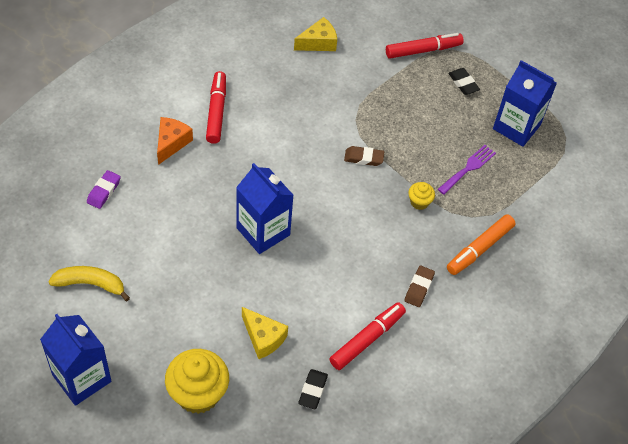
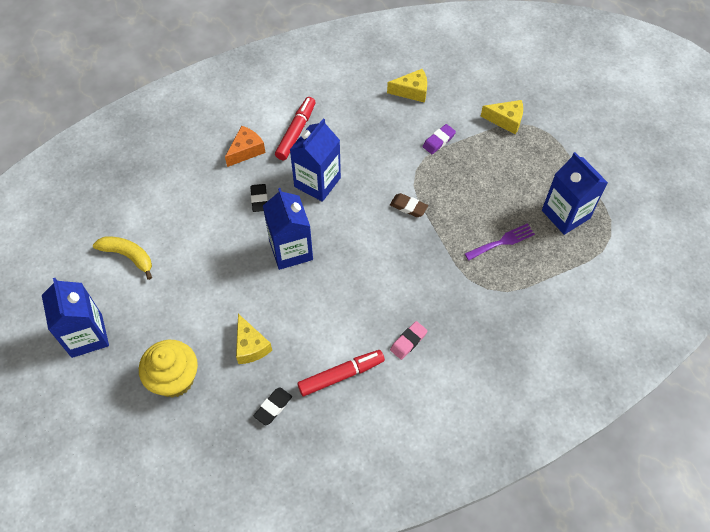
camera: 25 degrees right, 5 degrees up
(104, 191) = (173, 179): purple eraser -> purple eraser (438, 141)
(261, 157) = (317, 182): none -> blue carton
(419, 202) = (442, 261): yellow cupcake -> none
(419, 288) = (408, 341): brown eraser -> pink eraser
(423, 50) = (506, 120): red marker -> yellow cheese
(463, 83) = (531, 160): black eraser -> black eraser (259, 199)
(479, 249) = (481, 321): orange marker -> none

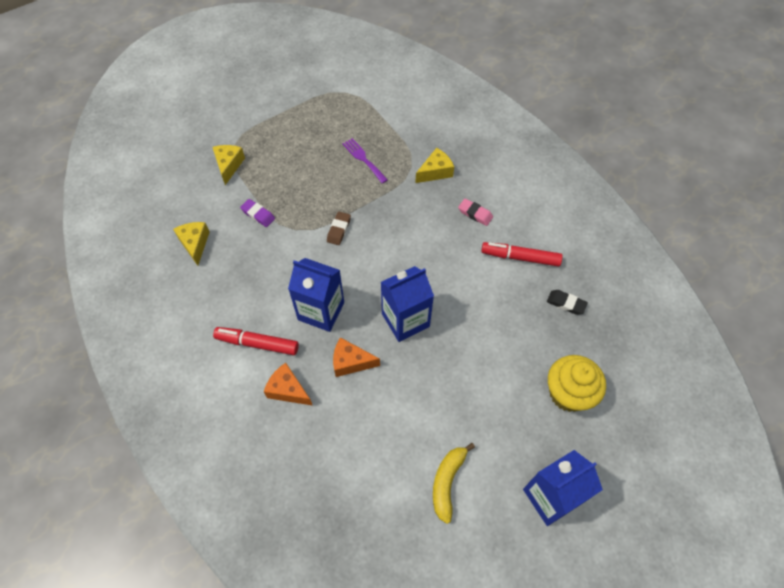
camera: 100 degrees left, 0 degrees up
(250, 346) = (515, 334): yellow cheese -> yellow cheese (435, 172)
(259, 199) = (351, 362): black eraser -> orange cheese
(341, 375) = (520, 257): red marker -> red marker turned 45 degrees counterclockwise
(565, 214) = (328, 120): blue carton -> none

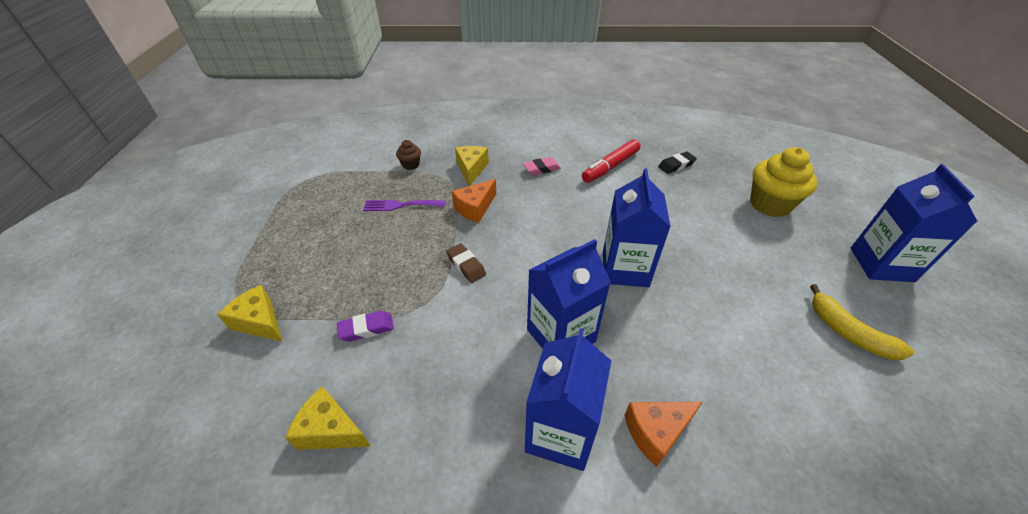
camera: 55 degrees left, 15 degrees down
(257, 343) = (560, 433): red marker -> blue carton
(351, 362) = (651, 342): orange cheese -> orange cheese (475, 208)
(408, 134) = (411, 165): none -> brown cupcake

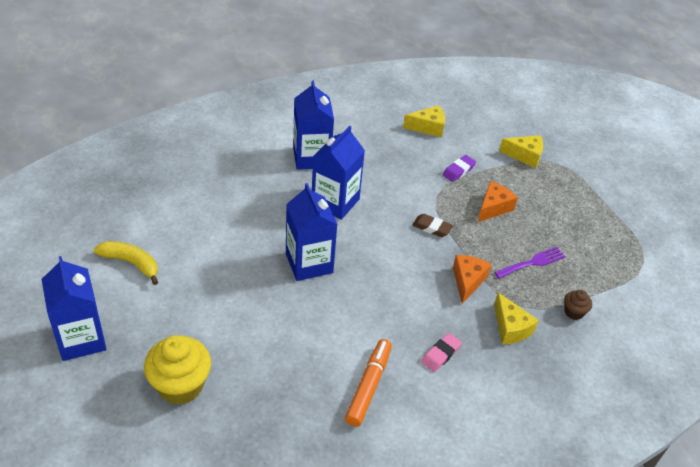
camera: 150 degrees right, 0 degrees up
(610, 166) = (368, 386): red marker -> orange marker
(656, 432) = (259, 171): orange cheese -> orange cheese (493, 208)
(676, 165) = (293, 417): black eraser -> none

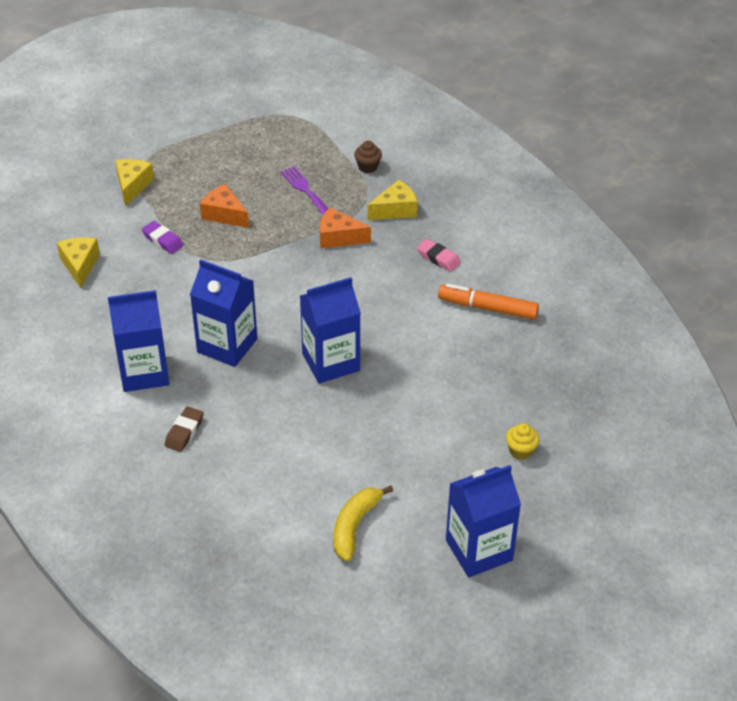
camera: 90 degrees left, 0 degrees up
(180, 386) = (520, 451): yellow cupcake -> yellow cupcake, size x0.48
(432, 228) = (262, 263): brown eraser -> brown eraser (184, 432)

